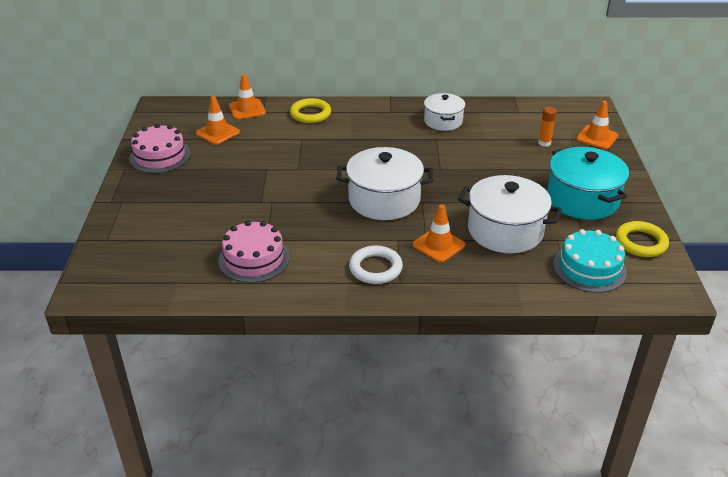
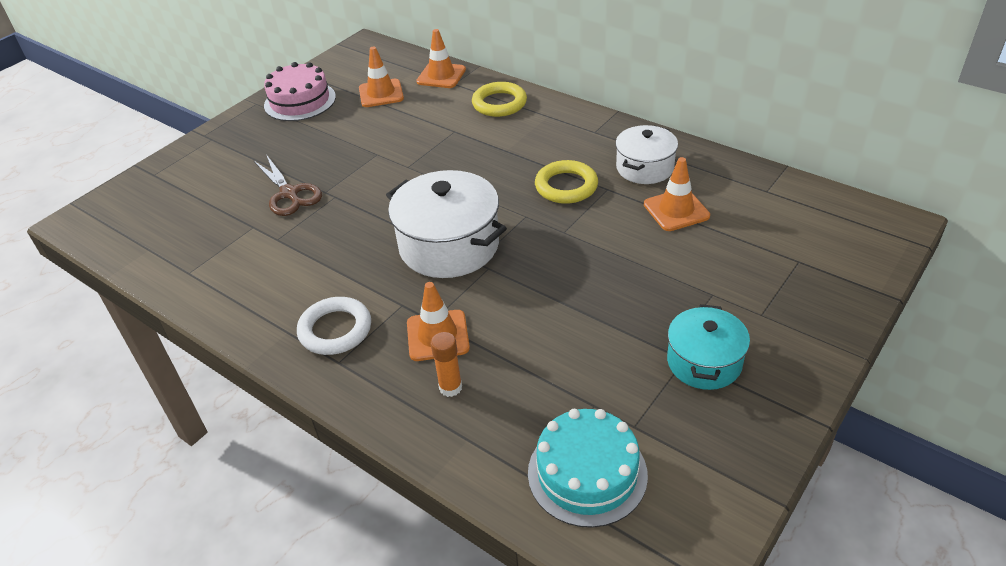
camera: 40 degrees right, 5 degrees up
(236, 212) = (289, 193): none -> brown scissors
(254, 259) = (239, 256): pink cake -> none
(505, 231) = (541, 357): white pot -> none
(544, 143) = (749, 252): orange glue stick -> orange glue stick (450, 387)
(582, 199) = (704, 362): turquoise pot -> turquoise pot, size x0.62
(597, 137) = (844, 275): orange traffic cone -> orange traffic cone (676, 210)
(641, 242) = (713, 475): yellow ring -> yellow ring (566, 186)

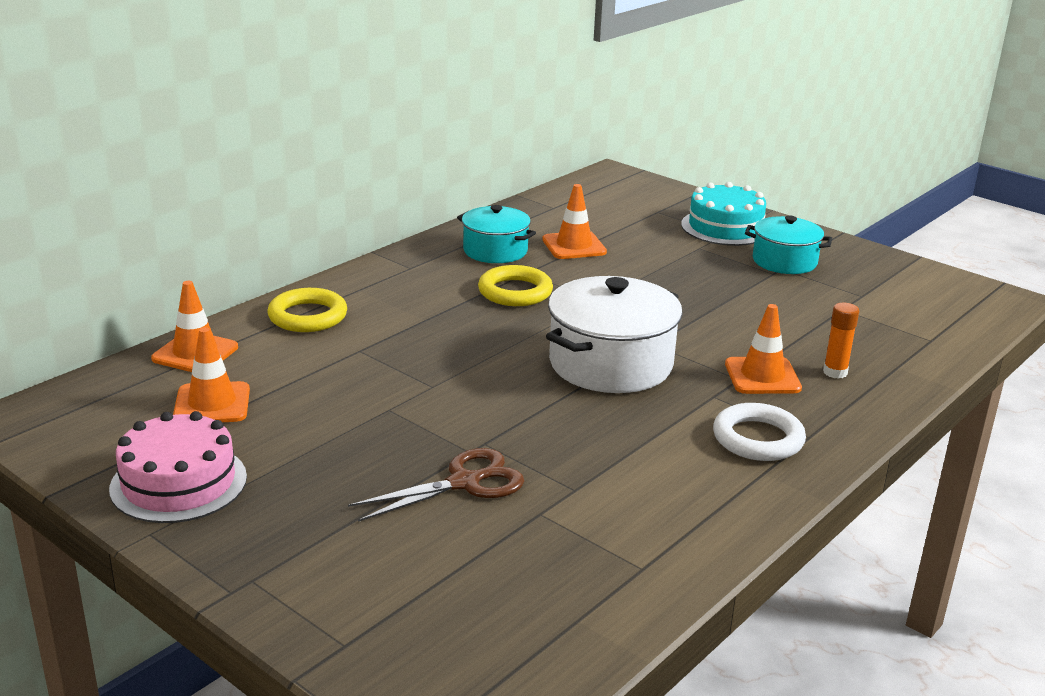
camera: 90 degrees left, 15 degrees down
(587, 473) = (917, 318): turquoise cake -> turquoise cake (725, 227)
(644, 168) = (495, 251): white pot -> turquoise pot

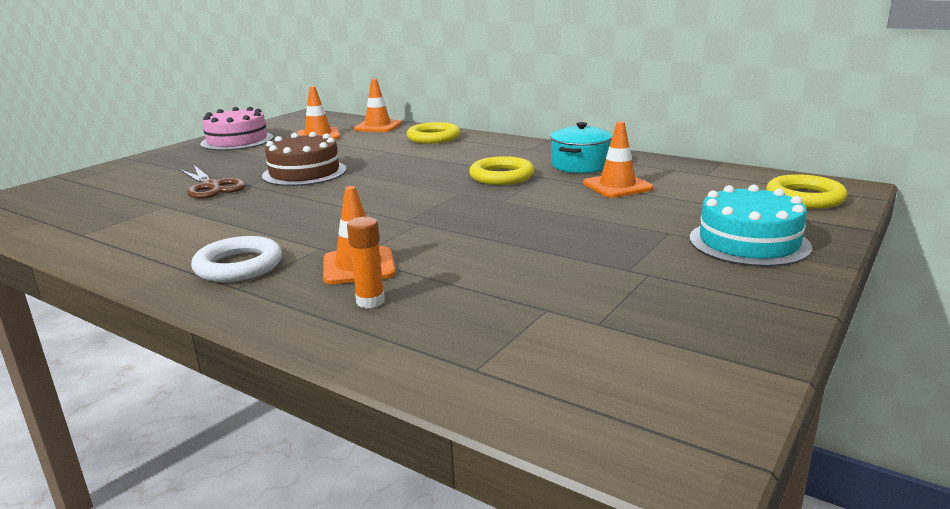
camera: 85 degrees right, 5 degrees down
(431, 411) = (304, 173): none -> brown cake
(610, 364) = (377, 211): white pot -> none
(632, 190) = (804, 198): none -> yellow ring
(784, 261) = (671, 275): turquoise pot -> none

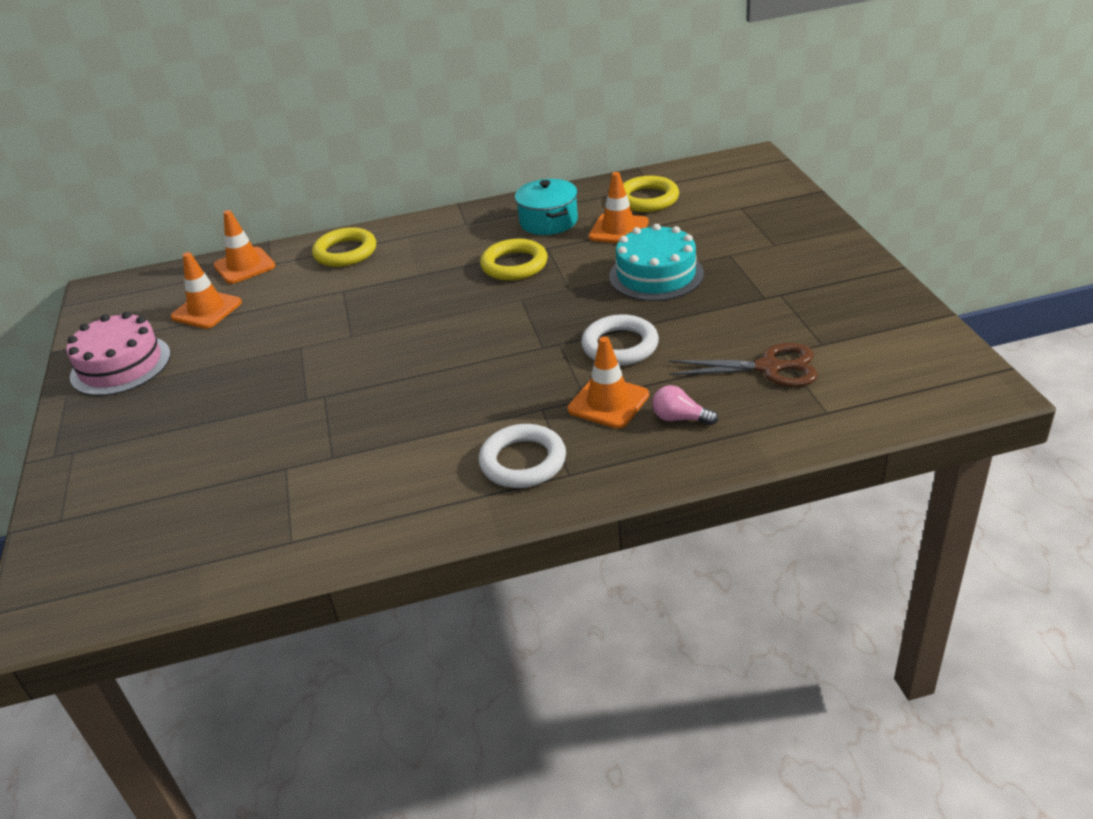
camera: 45 degrees left, 15 degrees up
(211, 187) = (270, 424): brown scissors -> brown scissors (769, 367)
(304, 173) = (324, 357): brown cake -> none
(370, 301) = (680, 418): orange glue stick -> pink light bulb
(448, 242) = (620, 346): none -> white ring
(749, 242) = (784, 237): turquoise cake -> turquoise cake (656, 275)
(804, 198) = (747, 180): yellow ring -> yellow ring (647, 199)

